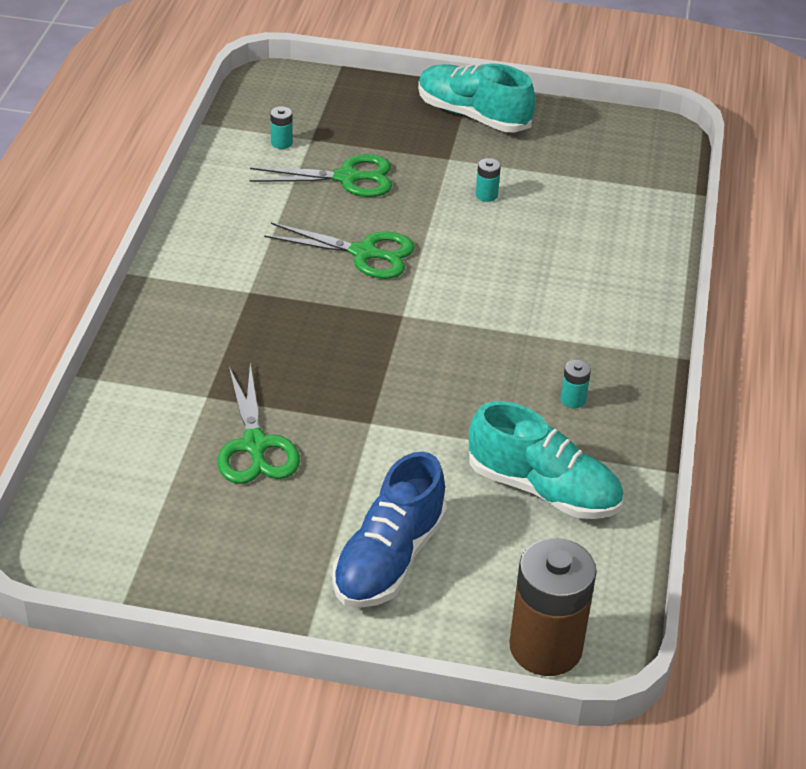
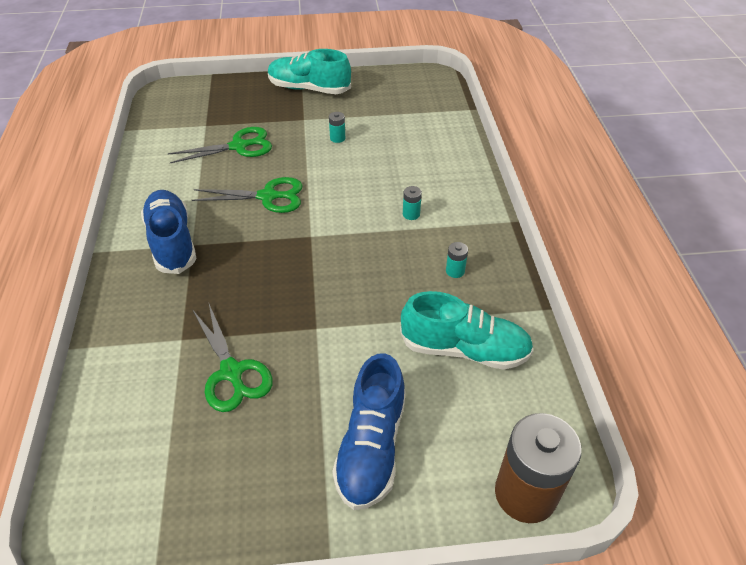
camera: 15 degrees left, 5 degrees up
(225, 283) = (172, 242): none -> blue shoe
(281, 143) = (185, 132): turquoise battery -> turquoise battery (411, 214)

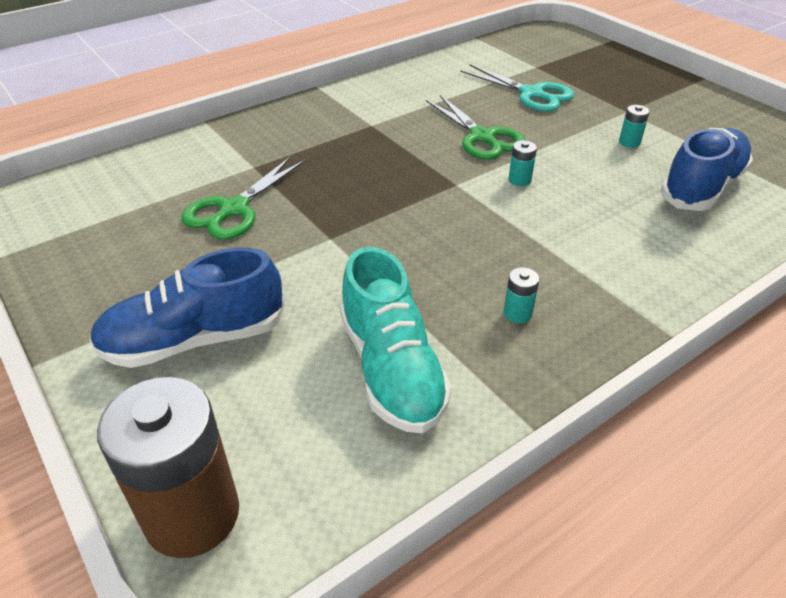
camera: 60 degrees right, 5 degrees down
(172, 242) = (364, 114): blue shoe -> blue shoe (701, 187)
(239, 146) = (531, 94): green scissors -> turquoise scissors
(309, 89) = (681, 95): turquoise shoe -> none
(411, 214) = (574, 241): turquoise battery -> turquoise battery (519, 180)

